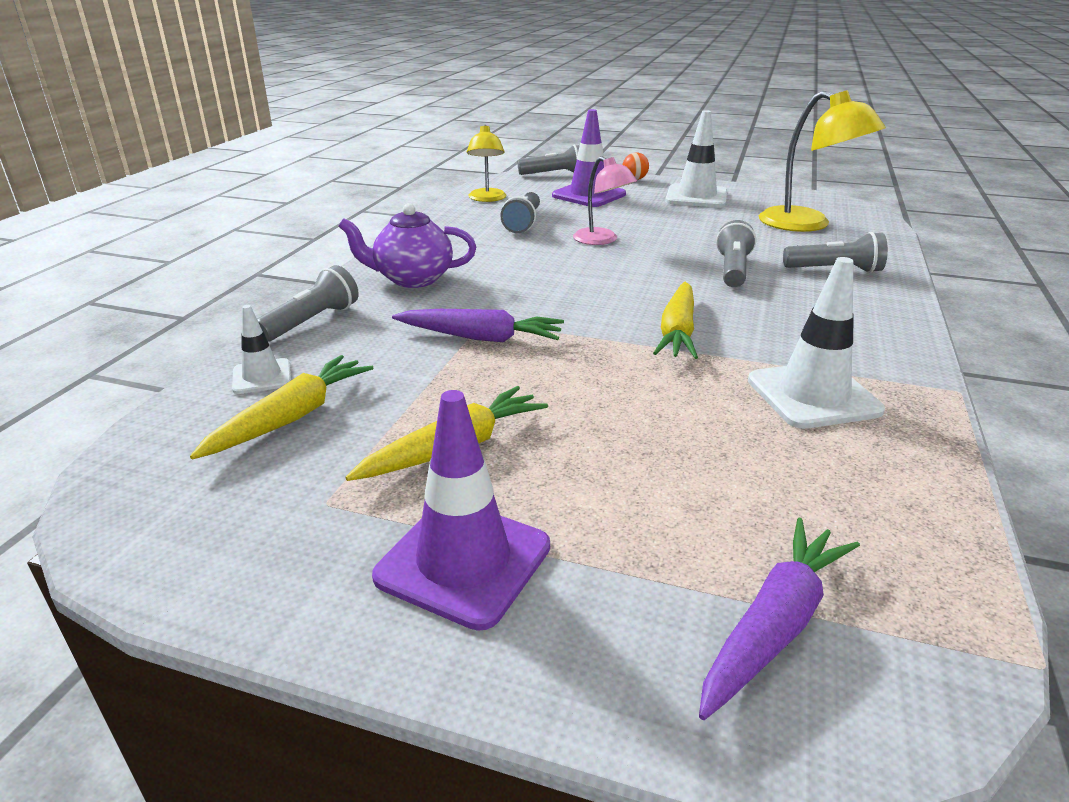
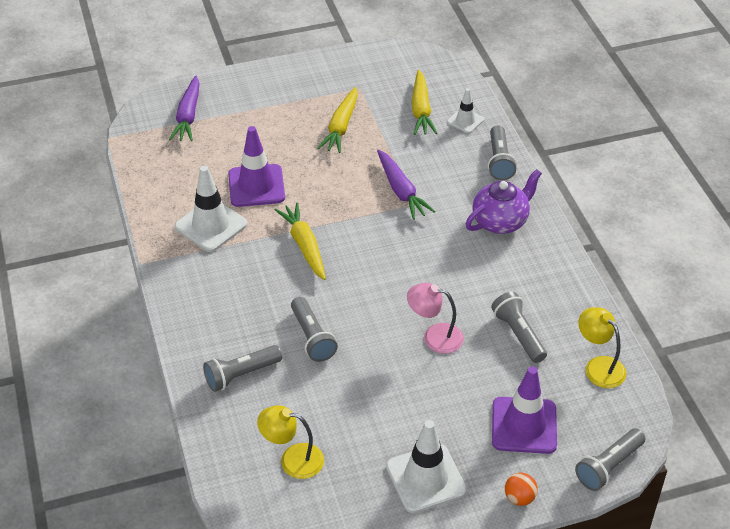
camera: 145 degrees right, 15 degrees up
(463, 561) = (293, 92): purple traffic cone -> purple traffic cone (256, 186)
(481, 337) = (401, 191): purple carrot -> purple carrot turned 90 degrees counterclockwise
(807, 224) = (292, 459): yellow lamp -> yellow lamp, size x0.62

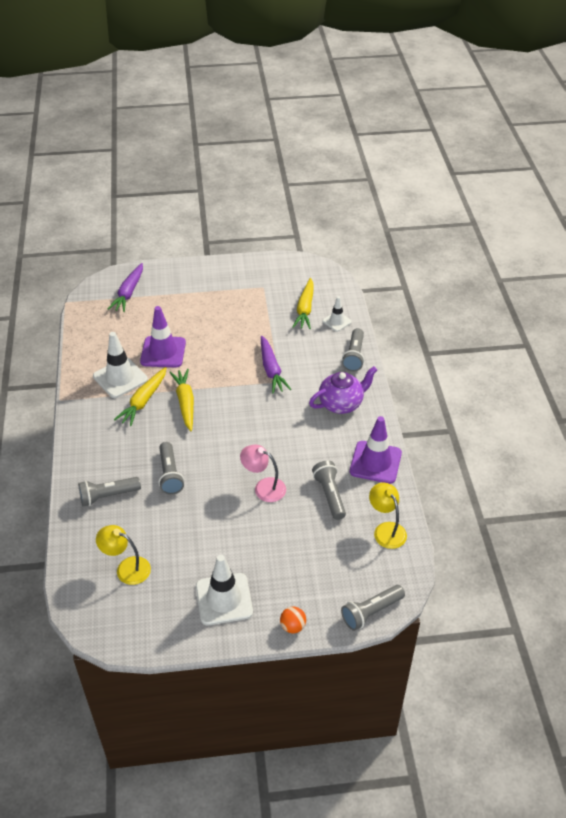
camera: 10 degrees right, 0 degrees up
(341, 126) = (240, 314): yellow carrot -> yellow carrot (143, 401)
(524, 425) = (313, 568): purple traffic cone -> purple traffic cone (375, 462)

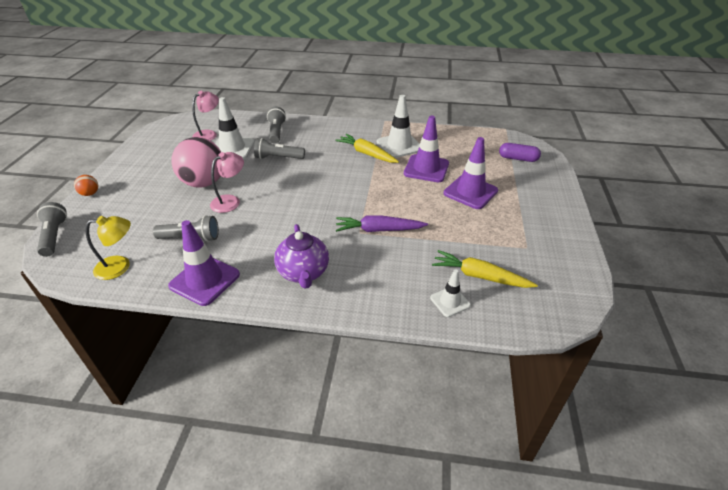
camera: 105 degrees right, 5 degrees down
(127, 568) = (209, 134): yellow lamp -> pink lamp
(129, 293) = (518, 158): purple carrot -> purple capsule
(185, 403) = (355, 173): yellow carrot -> none
(196, 320) = (470, 192): none -> purple traffic cone
(224, 599) = (145, 167): white traffic cone -> white traffic cone (232, 148)
(239, 524) = (204, 183): none -> pink ball
(354, 356) = (378, 303): grey flashlight -> none

